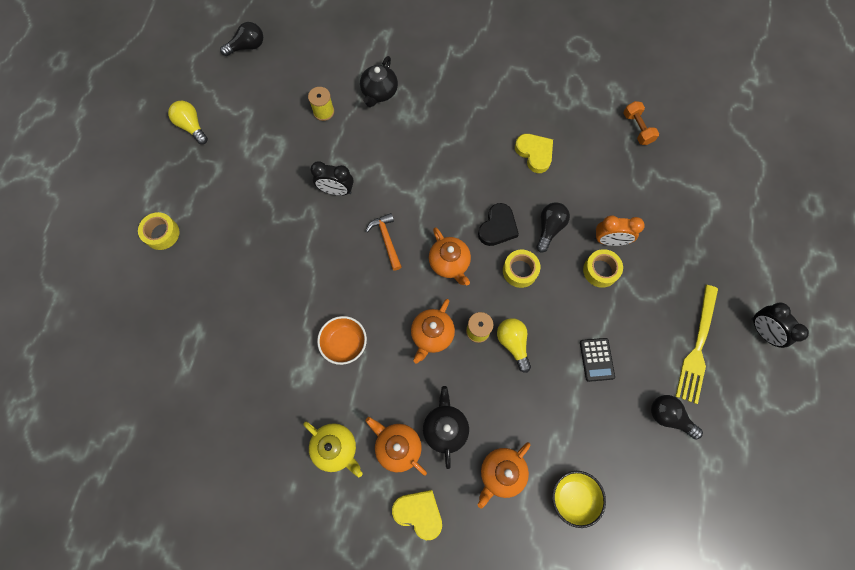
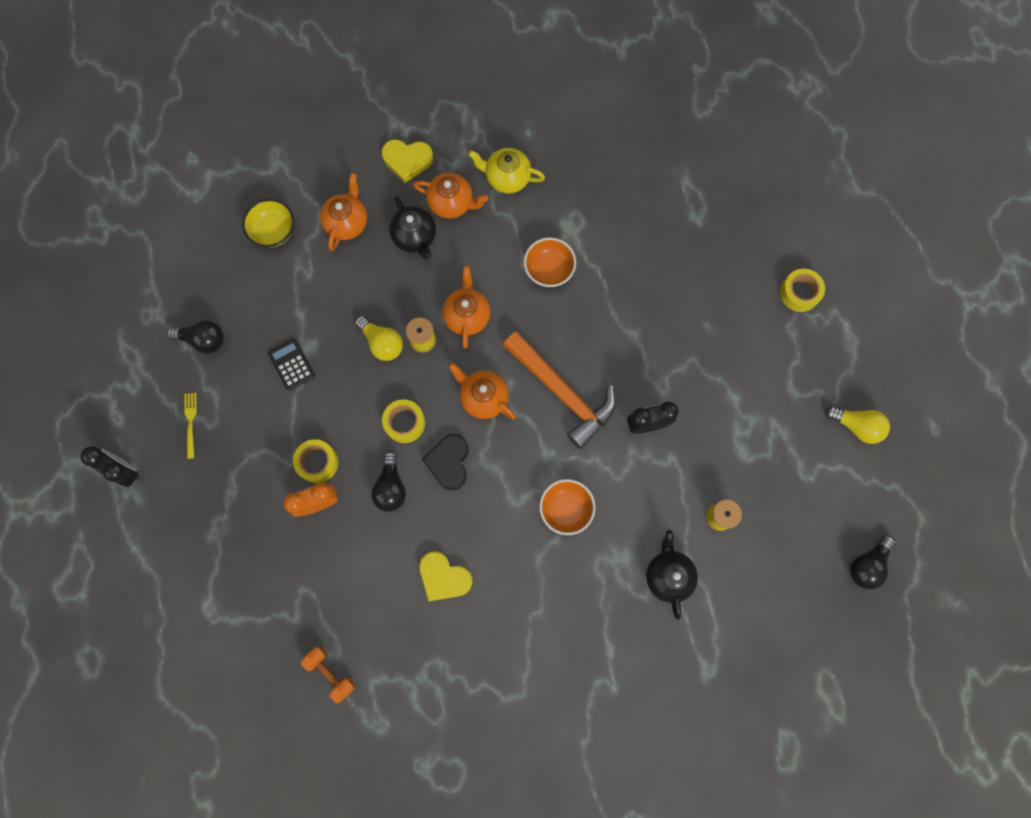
camera: 155 degrees right, 5 degrees up
(386, 240) = (562, 393): orange hammer -> orange hammer, size x1.90
(426, 160) = (566, 509): none -> orange bowl
(697, 348) = (190, 422): yellow fork -> yellow fork, size x0.49

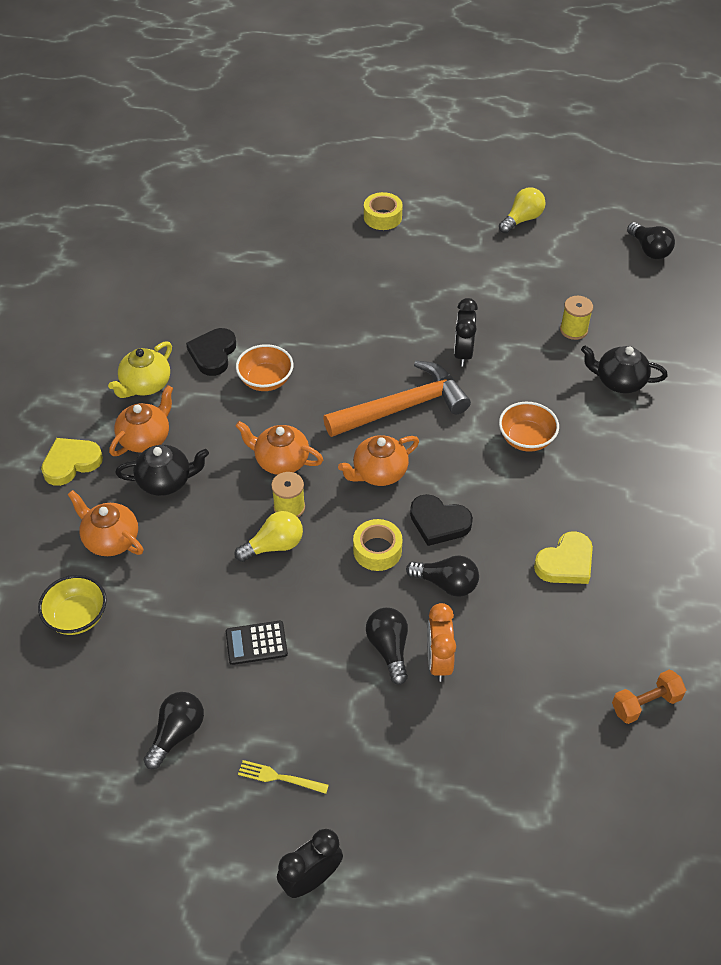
camera: 70 degrees left, 25 degrees down
(317, 462) = (389, 648): yellow tape -> black light bulb
(407, 160) = (71, 463): yellow heart -> yellow heart turned 150 degrees counterclockwise
(562, 215) = (213, 354): none -> black heart

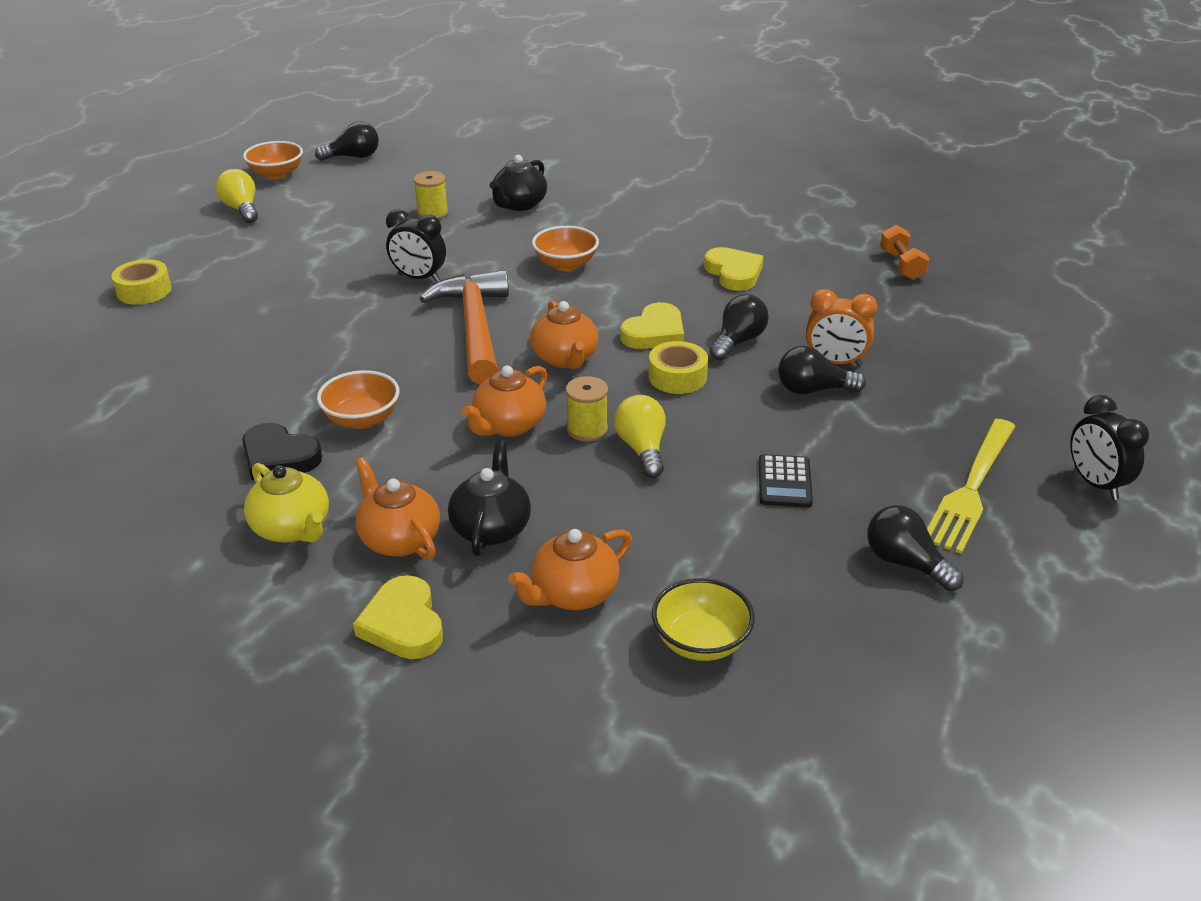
camera: 75 degrees left, 15 degrees down
(278, 777) = (971, 489): yellow fork -> yellow fork, size x2.04
(439, 522) = (654, 332): black heart -> yellow heart
(591, 217) = (276, 174): none -> orange bowl

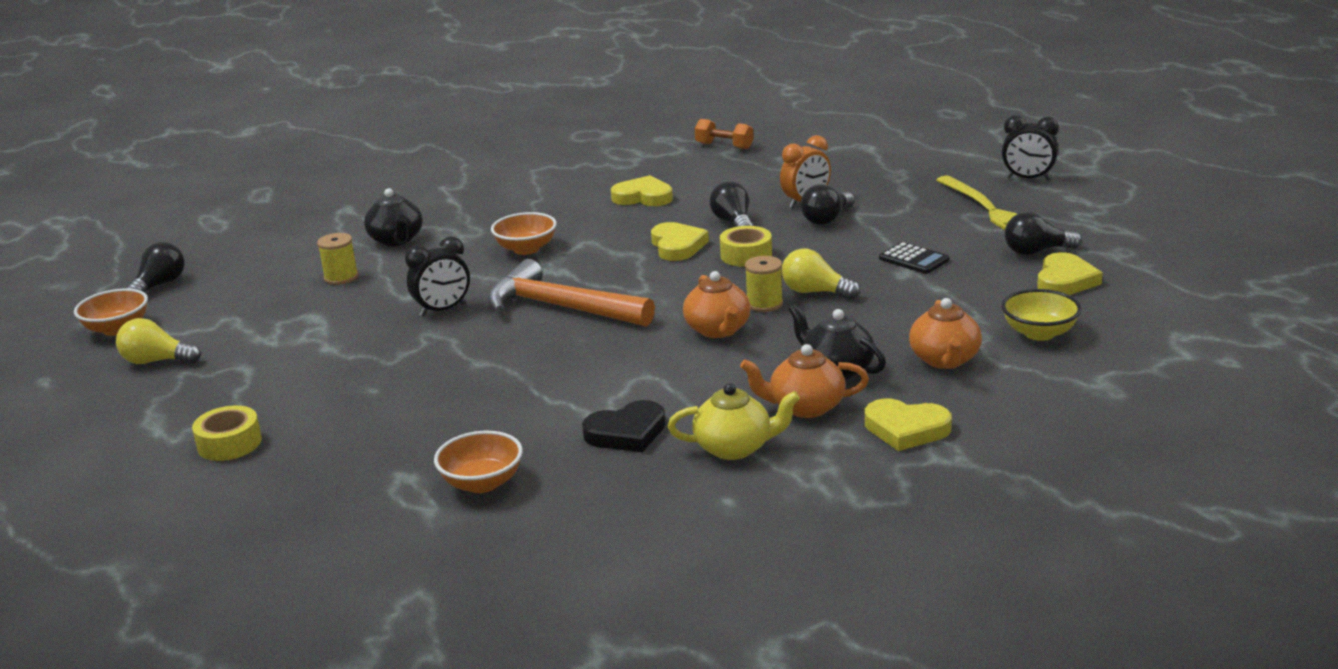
camera: 50 degrees left, 10 degrees down
(362, 419) = (623, 385): orange bowl -> orange bowl (482, 483)
(565, 358) = (661, 286): orange teapot -> none
(855, 613) = (1065, 280): none -> yellow heart

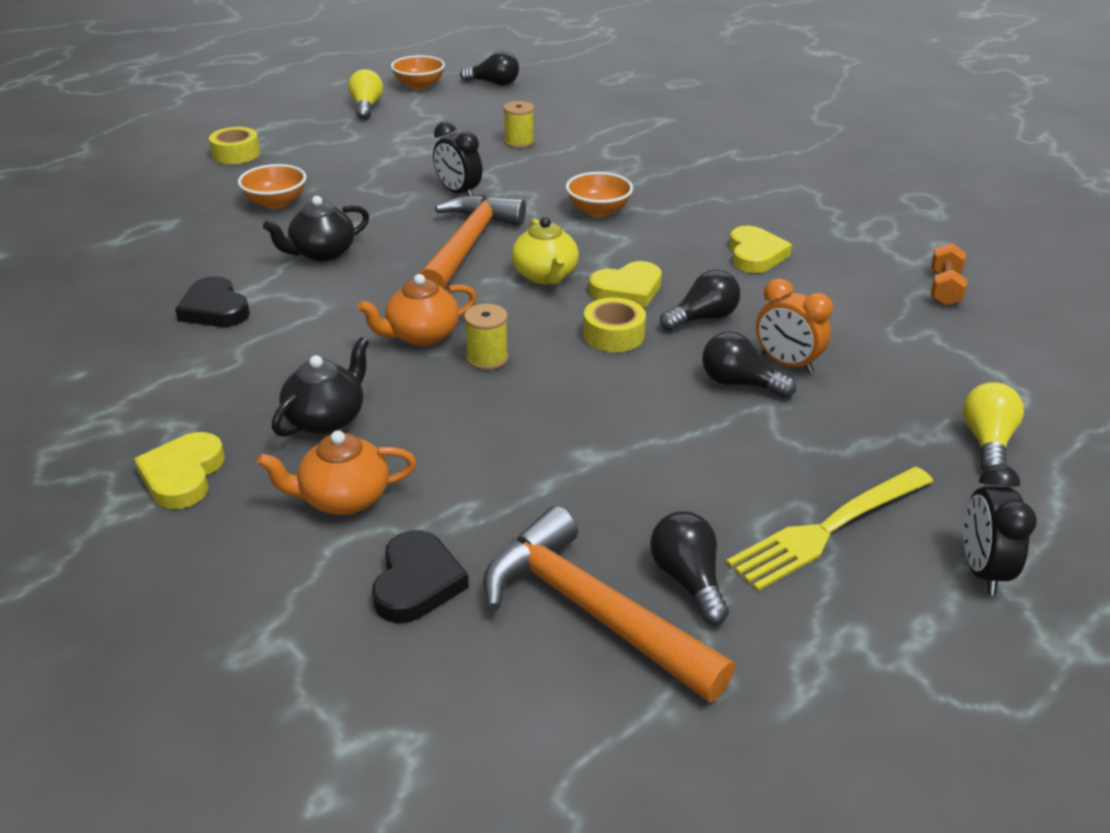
camera: 75 degrees right, 10 degrees up
(396, 240) = (602, 150): black teapot -> black teapot (322, 253)
(482, 483) = (148, 255): orange bowl -> orange bowl (276, 202)
(734, 448) = (172, 369): yellow teapot -> yellow teapot (545, 276)
(805, 407) = (244, 404): orange teapot -> none
(815, 292) = (521, 390): yellow light bulb -> yellow light bulb (986, 442)
(914, 259) = (632, 461): black calculator -> none
(1039, 333) = (417, 582): yellow bowl -> black heart
(1065, 280) = (590, 611): yellow heart -> orange hammer

